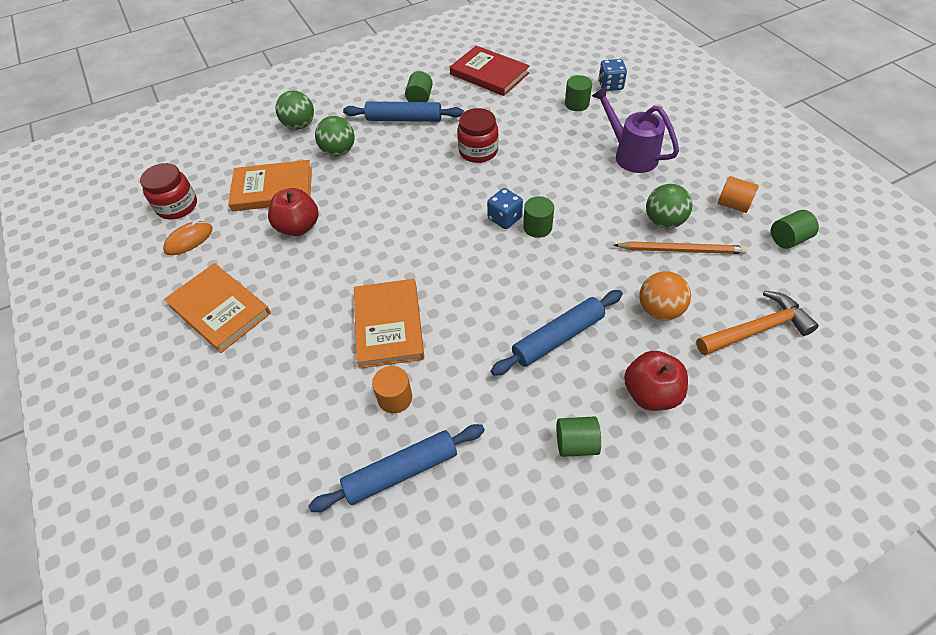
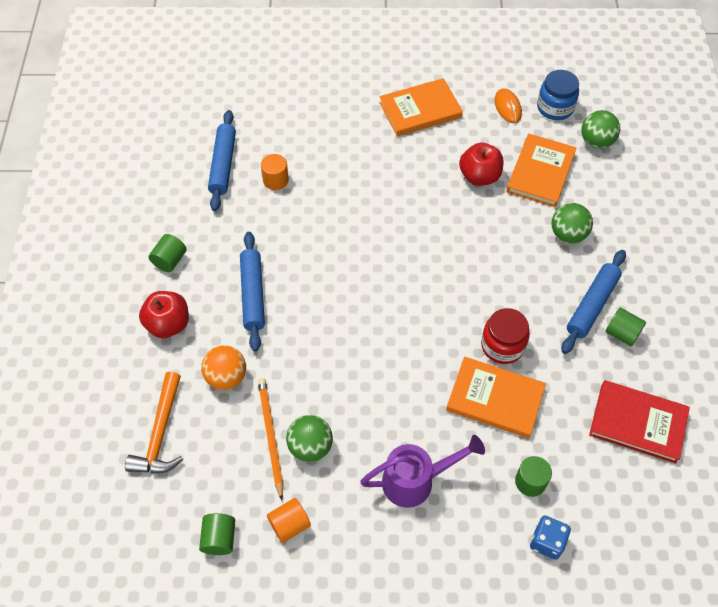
camera: 115 degrees right, 5 degrees up
(177, 206) = (555, 108): red jar -> blue jar
(299, 125) = (628, 217): green ball -> green ball (596, 142)
(388, 325) = (338, 198): orange book -> orange book (495, 399)
(489, 74) = (637, 423): red book -> red book turned 45 degrees clockwise
(504, 218) = (397, 322): blue dice -> none
(537, 227) = (370, 341): green cylinder -> none
(680, 250) = (270, 436): orange pencil -> orange pencil turned 135 degrees clockwise

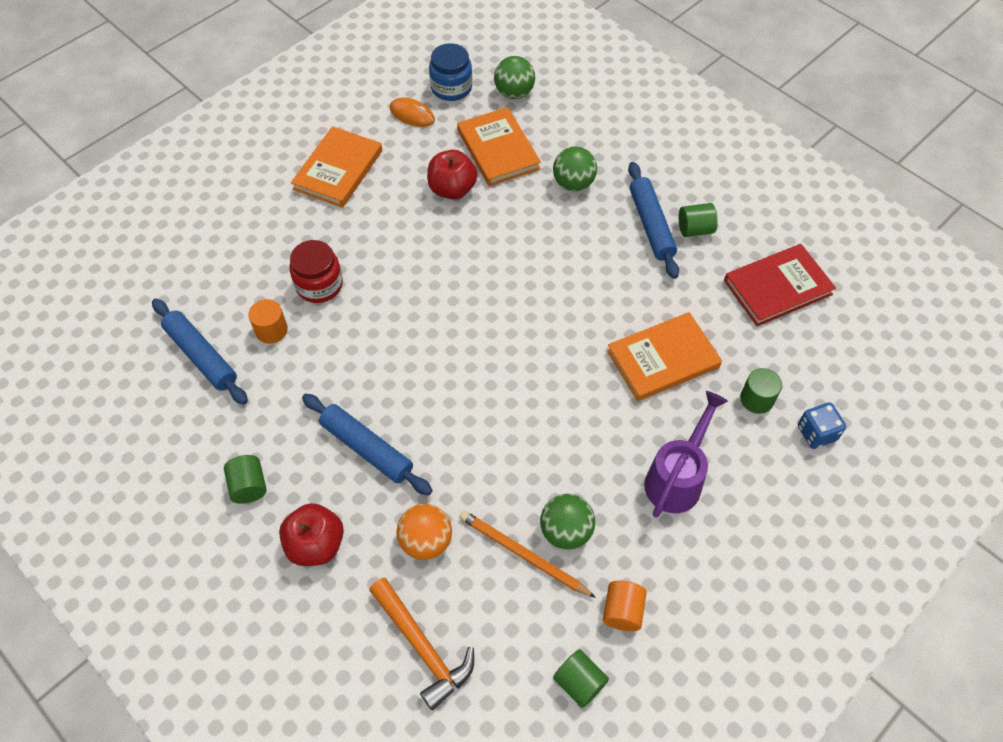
camera: 45 degrees left, 0 degrees up
(502, 346) = (622, 312): red jar -> red jar (319, 285)

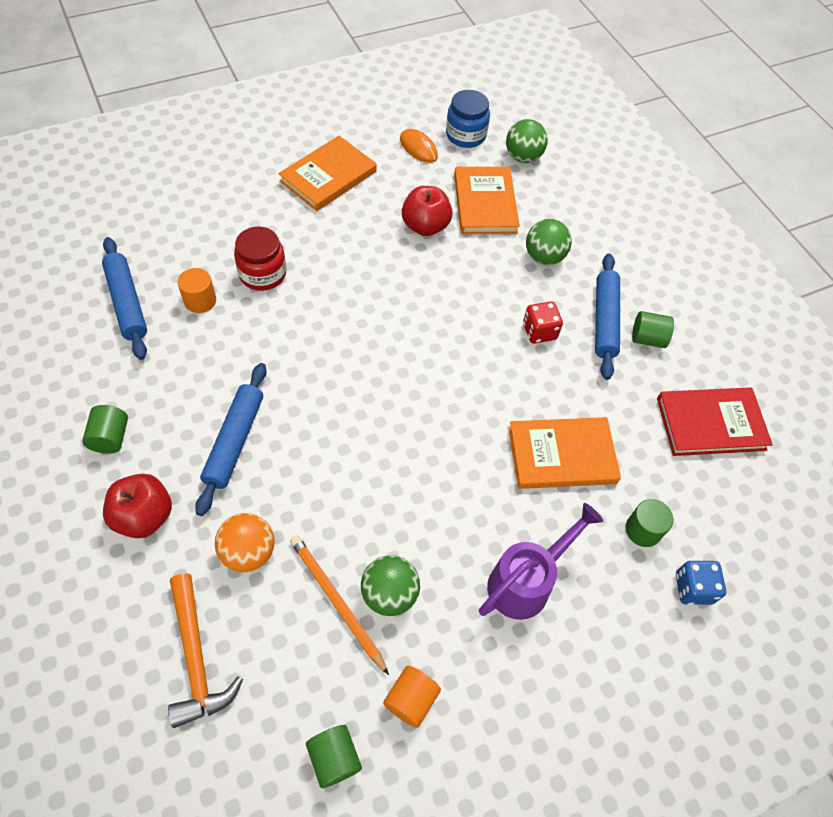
camera: 15 degrees right, 0 degrees up
(366, 448) = (234, 441): blue rolling pin -> blue rolling pin turned 45 degrees clockwise
(598, 254) = (539, 331): none -> red dice

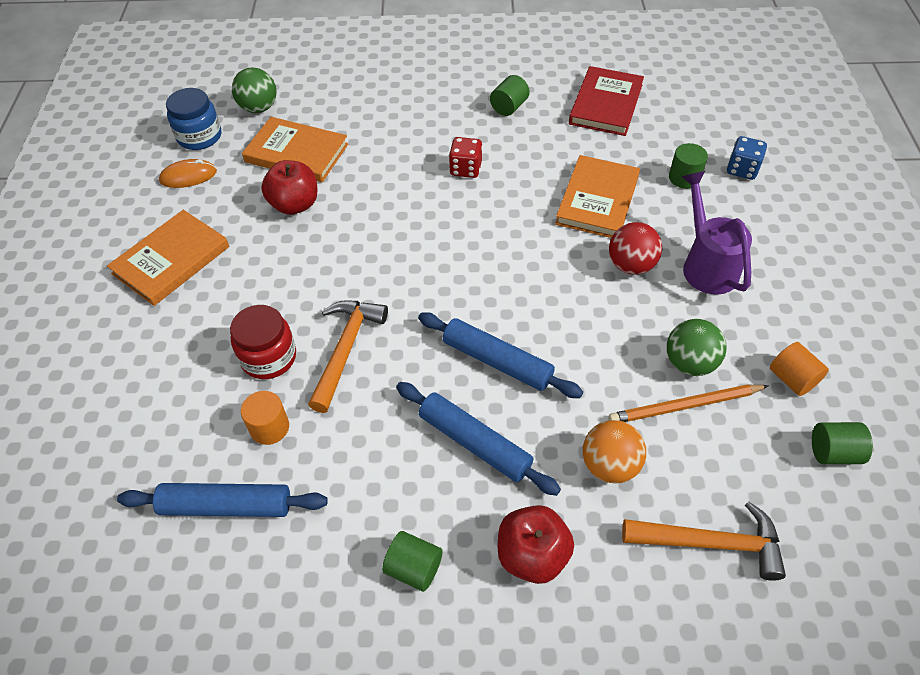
camera: 60 degrees left, 5 degrees down
(291, 320) = (346, 349): none -> orange hammer
(328, 176) = (171, 260): orange book -> orange book turned 60 degrees clockwise
(489, 509) = (631, 265): none -> red ball
(544, 257) = (386, 136): green ball -> none
(605, 320) = (477, 124): blue rolling pin -> blue rolling pin (497, 361)

